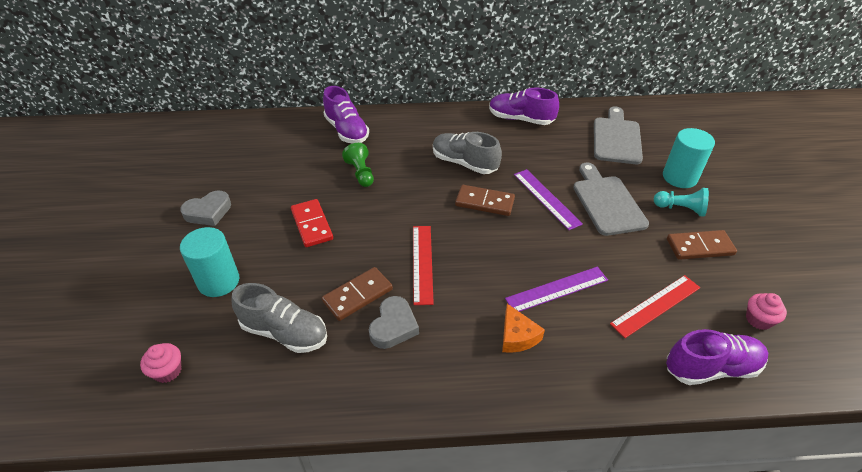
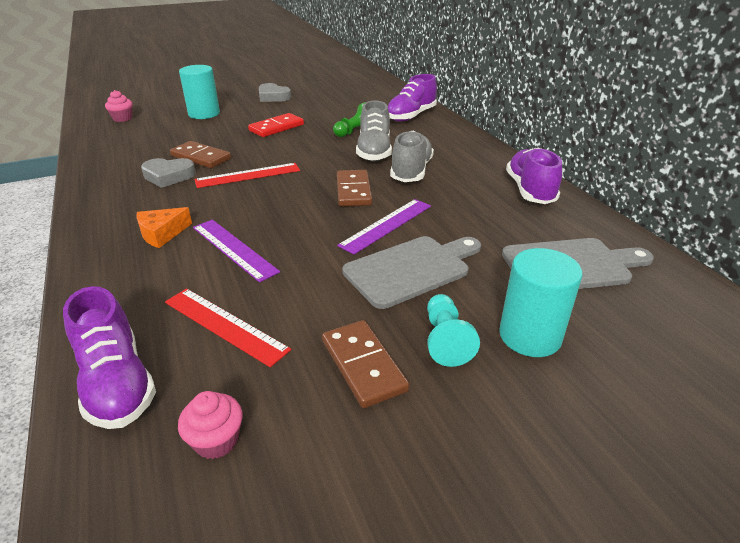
camera: 70 degrees right, 10 degrees down
(284, 332) = (158, 141): grey shoe -> grey shoe (374, 151)

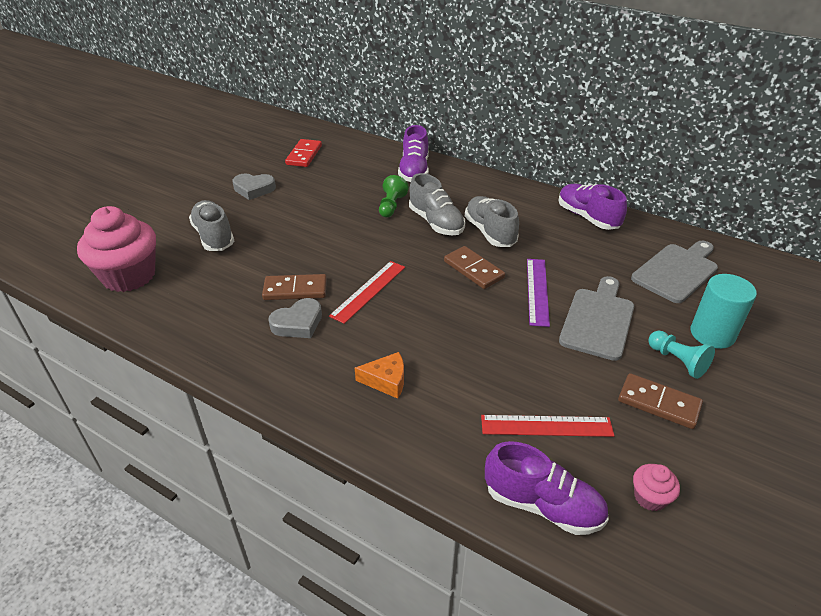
camera: 35 degrees left, 5 degrees up
(122, 118) = (129, 276): pink cupcake -> pink cupcake, size x2.30
(162, 233) = (386, 381): orange cheese -> orange cheese turned 105 degrees counterclockwise
(204, 114) = (214, 236): turquoise cylinder -> grey shoe
(234, 249) = (462, 365): purple ruler -> none
(276, 128) = (315, 227): red domino -> red domino (304, 155)

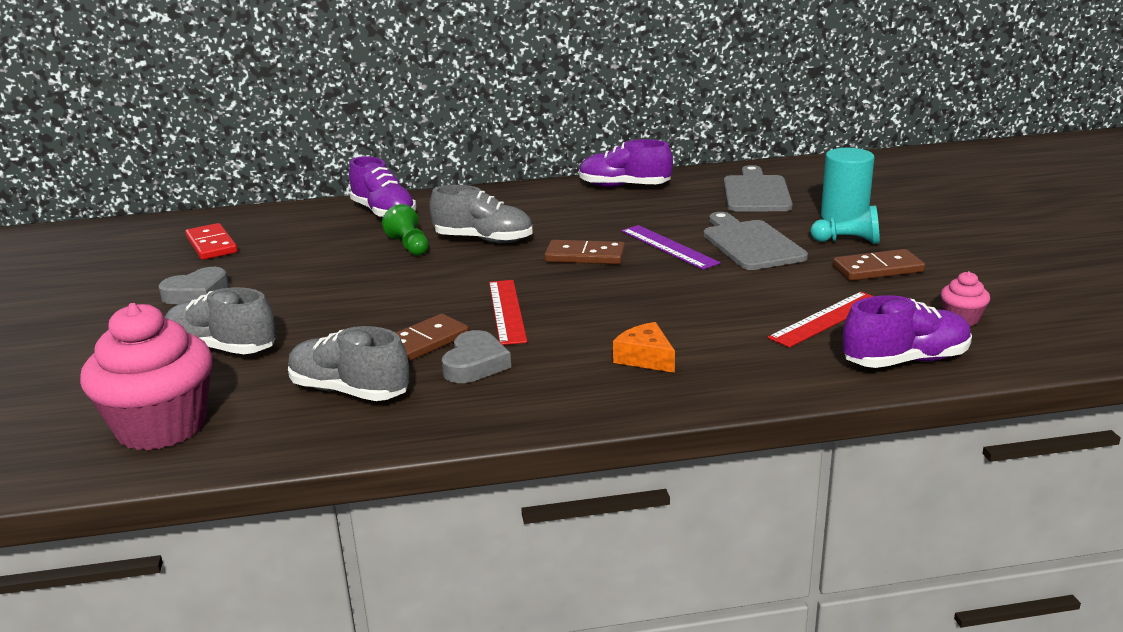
camera: 40 degrees left, 15 degrees down
(386, 381) = (645, 358): orange cheese -> orange cheese turned 90 degrees counterclockwise
(490, 232) = (552, 227): grey shoe -> grey shoe (349, 391)

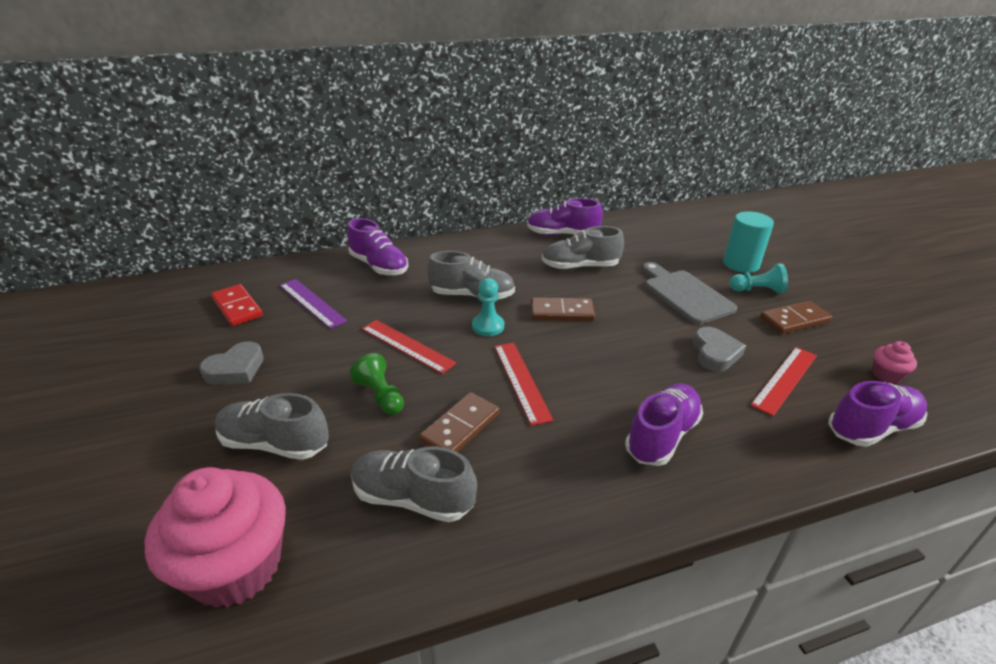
camera: 10 degrees left, 10 degrees up
(389, 280) = (407, 345): none -> red ruler
(409, 246) = (412, 304): green pawn -> green pawn (380, 396)
(475, 364) = (517, 452): grey heart -> grey heart (715, 353)
(490, 266) = (488, 326): none -> turquoise pawn
(630, 216) = (580, 267): none -> grey shoe
(645, 358) = (662, 436): orange cheese -> purple shoe
(669, 247) = (624, 299): purple ruler -> purple ruler (312, 303)
(756, 193) = (664, 240): grey cutting board -> none

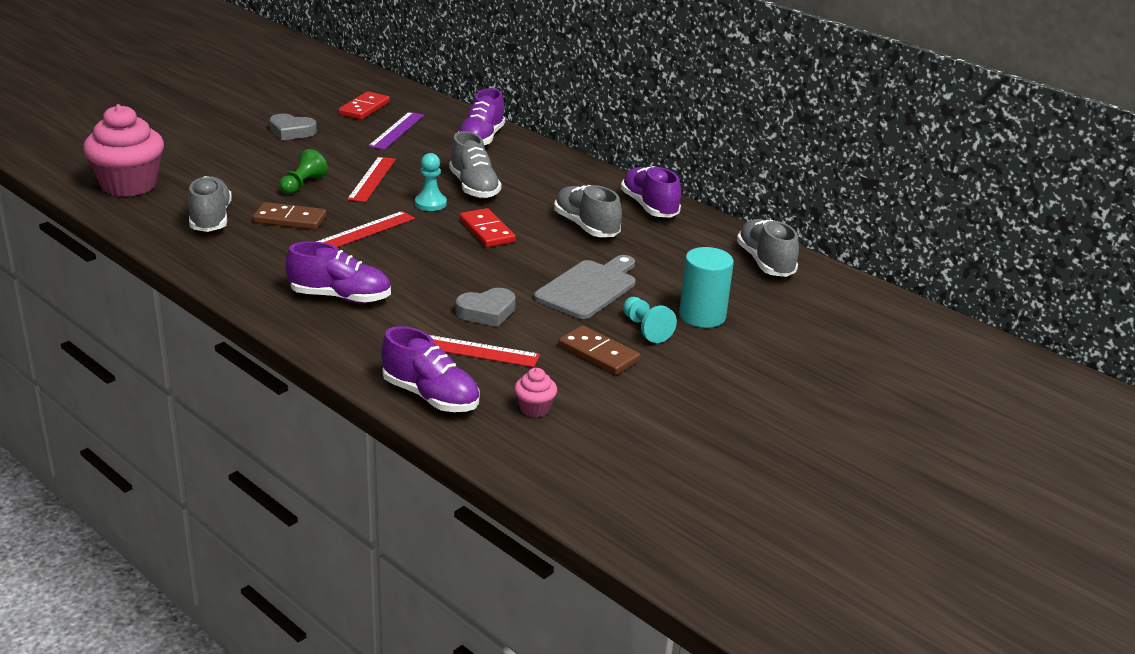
camera: 60 degrees right, 5 degrees down
(275, 443) = (229, 166): grey shoe -> grey shoe (765, 262)
(562, 312) = (487, 231): brown domino -> red domino

